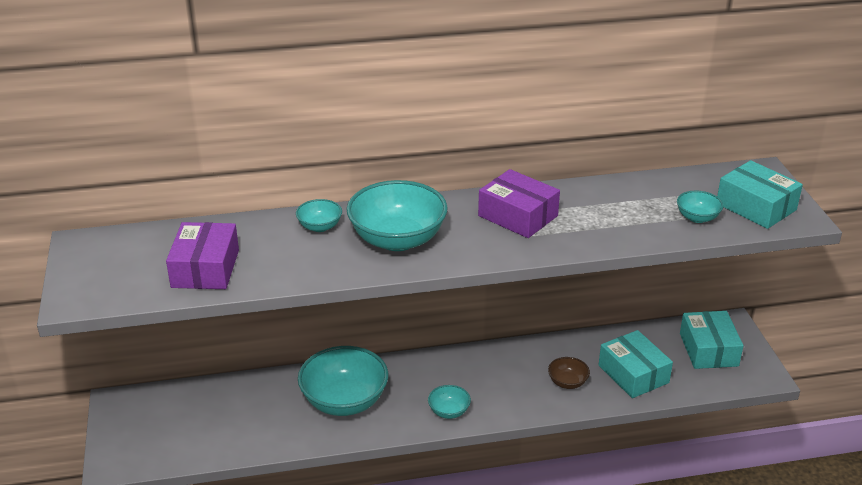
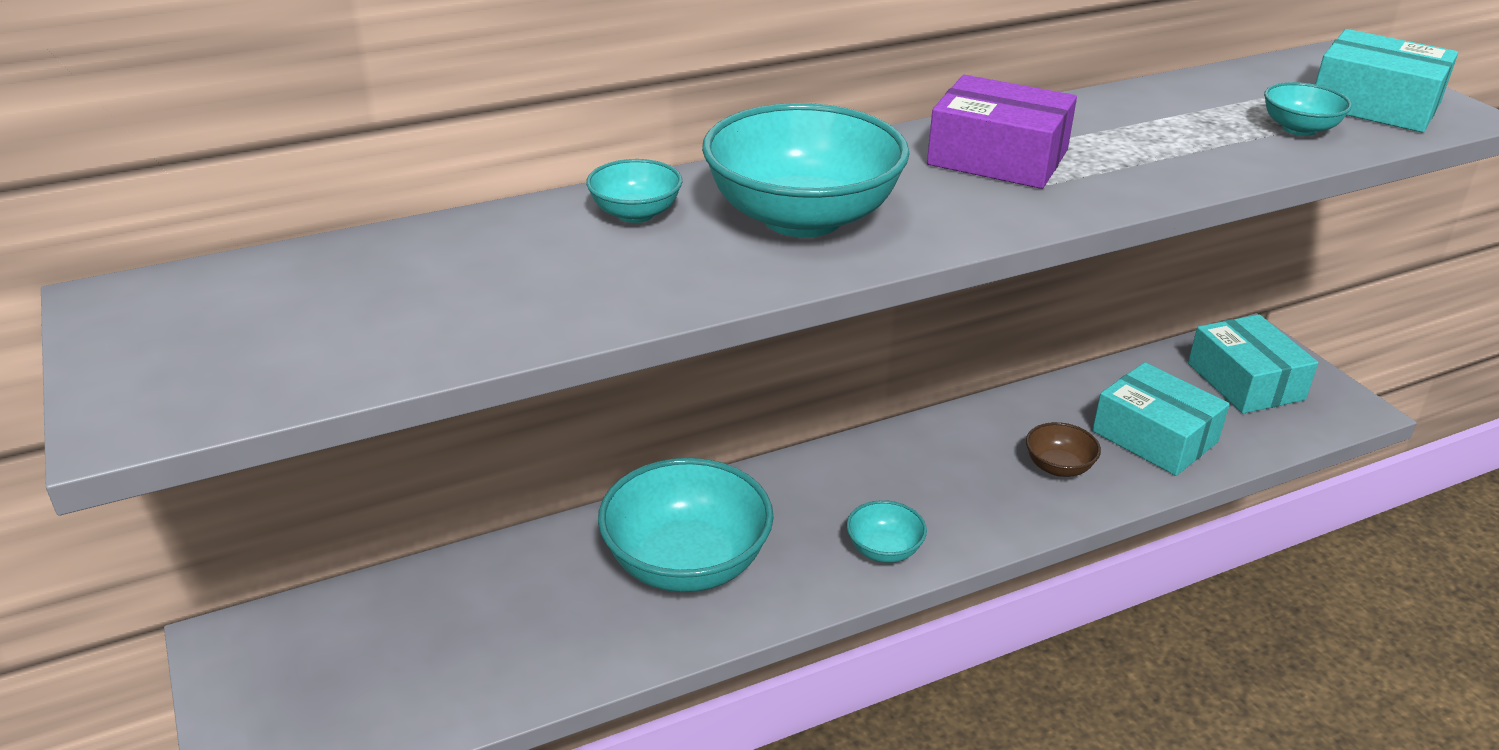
camera: 15 degrees left, 0 degrees up
(205, 268) = (428, 314): purple box -> none

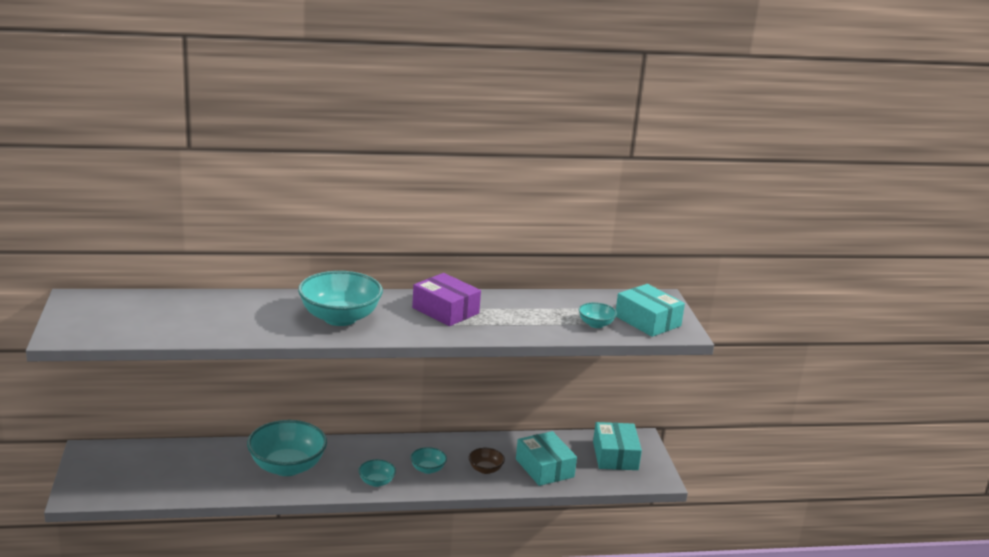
camera: 15 degrees right, 10 degrees down
(635, 213) = (277, 304): turquoise bowl -> turquoise bowl (428, 469)

